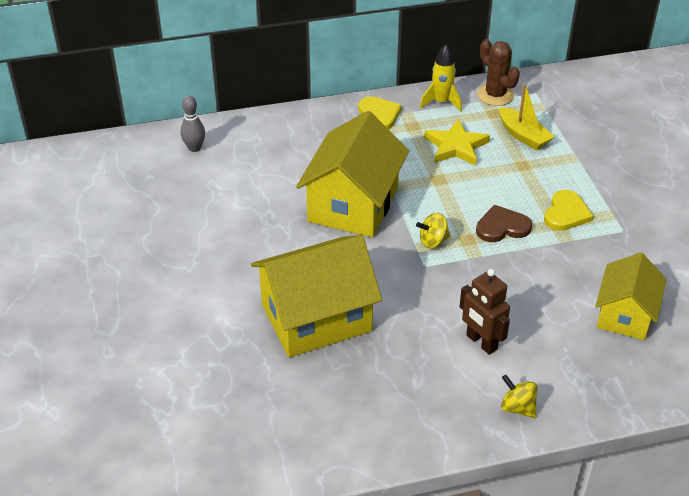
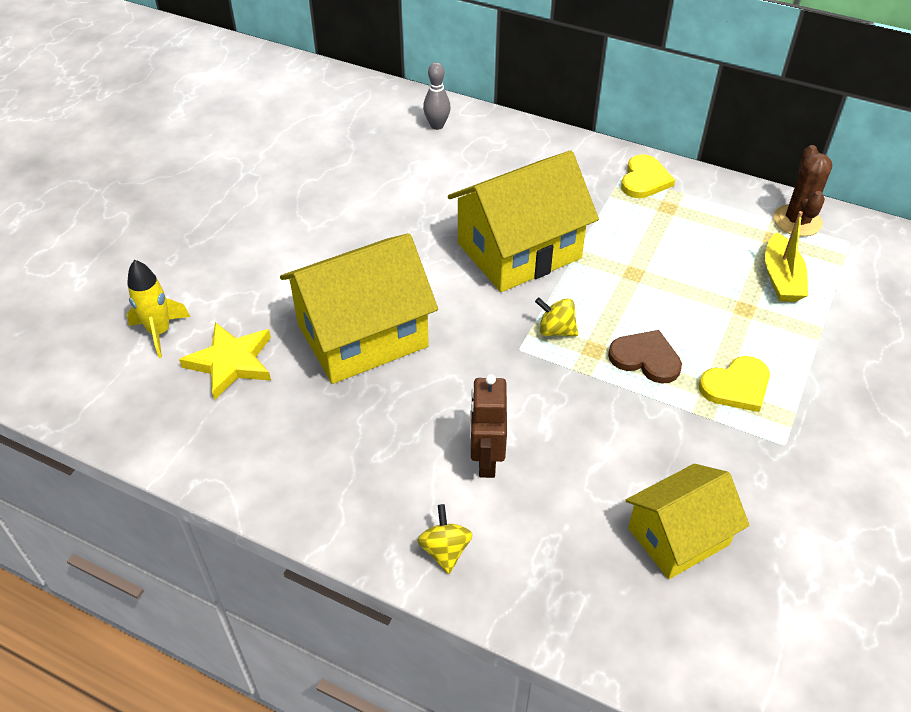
camera: 40 degrees right, 5 degrees up
(316, 318) = (362, 335): yellow house -> yellow house turned 45 degrees counterclockwise
(441, 102) = (726, 199): yellow rocket -> yellow rocket (160, 332)
(456, 146) = (690, 250): yellow star -> yellow star (231, 362)

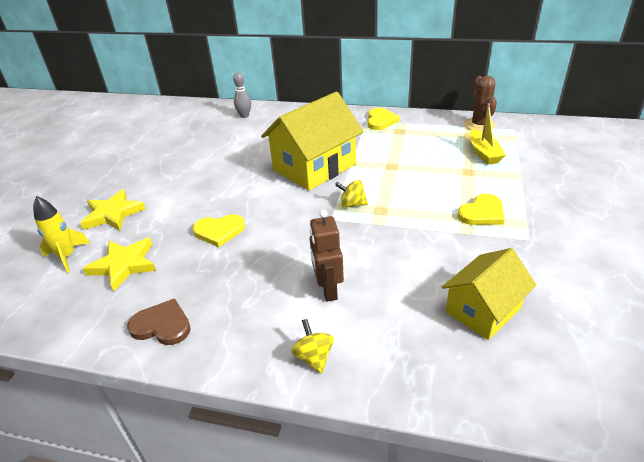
camera: 10 degrees left, 10 degrees down
(224, 274) = (113, 214): none -> yellow star
(362, 335) = (219, 231): yellow house -> yellow heart
(645, 358) = (417, 209): brown heart -> brown heart (162, 325)

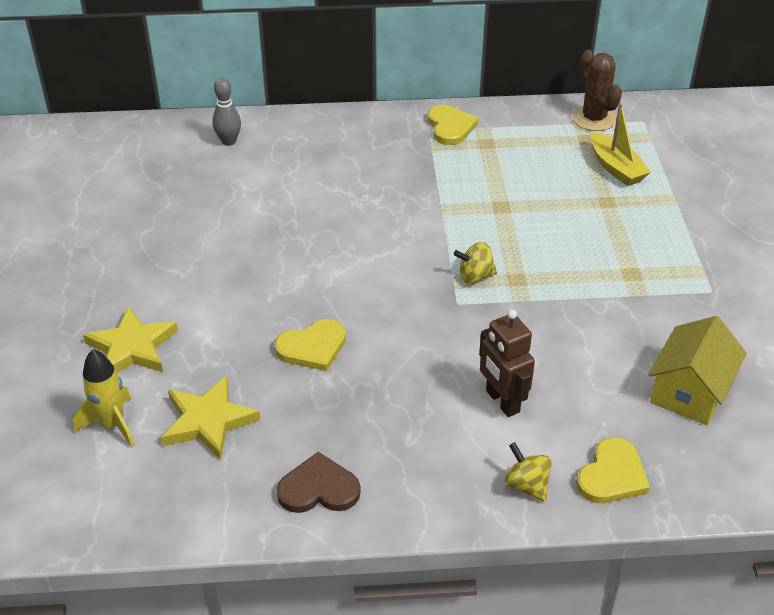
camera: 20 degrees left, 5 degrees up
(314, 167) = (392, 223): yellow house -> none
(482, 213) = (646, 263): yellow heart -> yellow heart (612, 475)

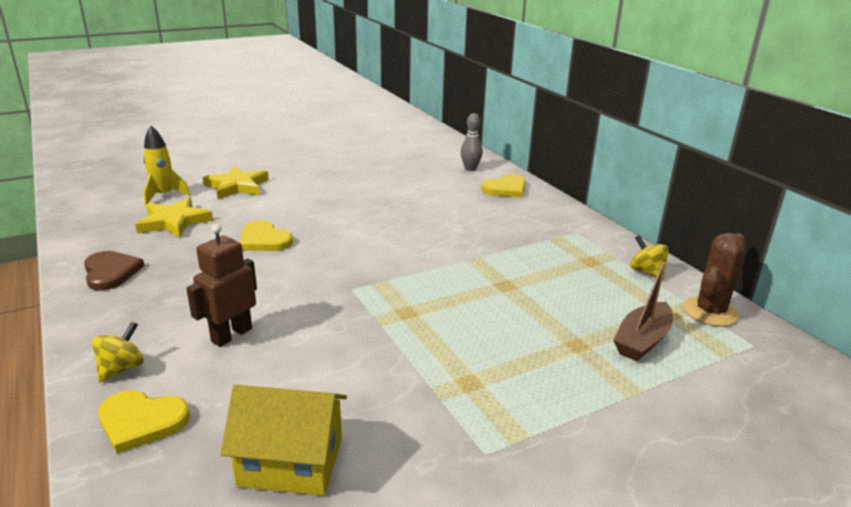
camera: 65 degrees right, 15 degrees down
(450, 127) = (591, 240): yellow heart -> yellow heart (505, 189)
(475, 276) = (394, 290): yellow spinning top -> yellow spinning top (646, 272)
(616, 168) = (642, 340): yellow boat -> brown boat

